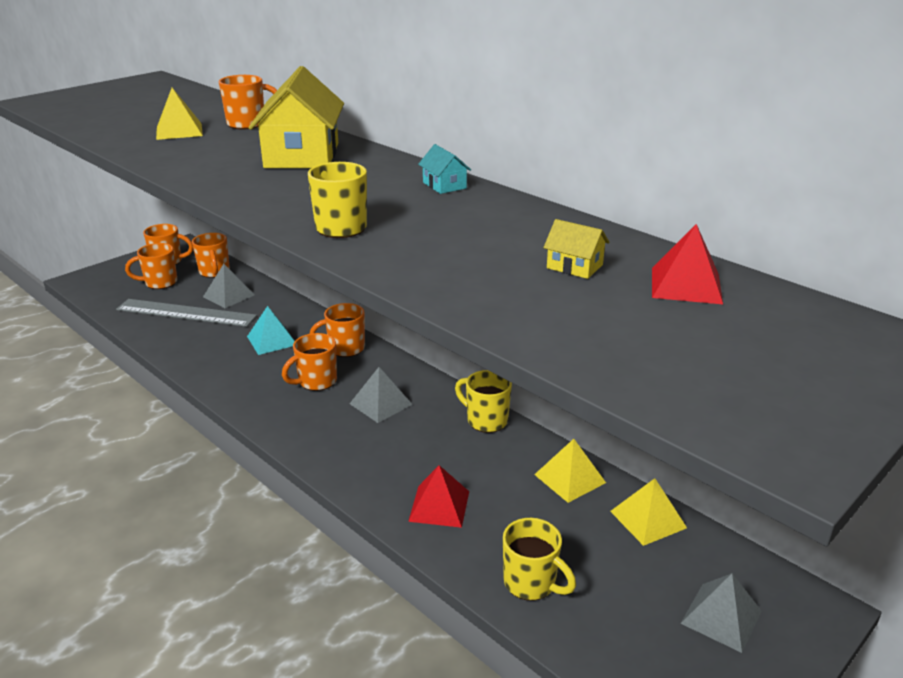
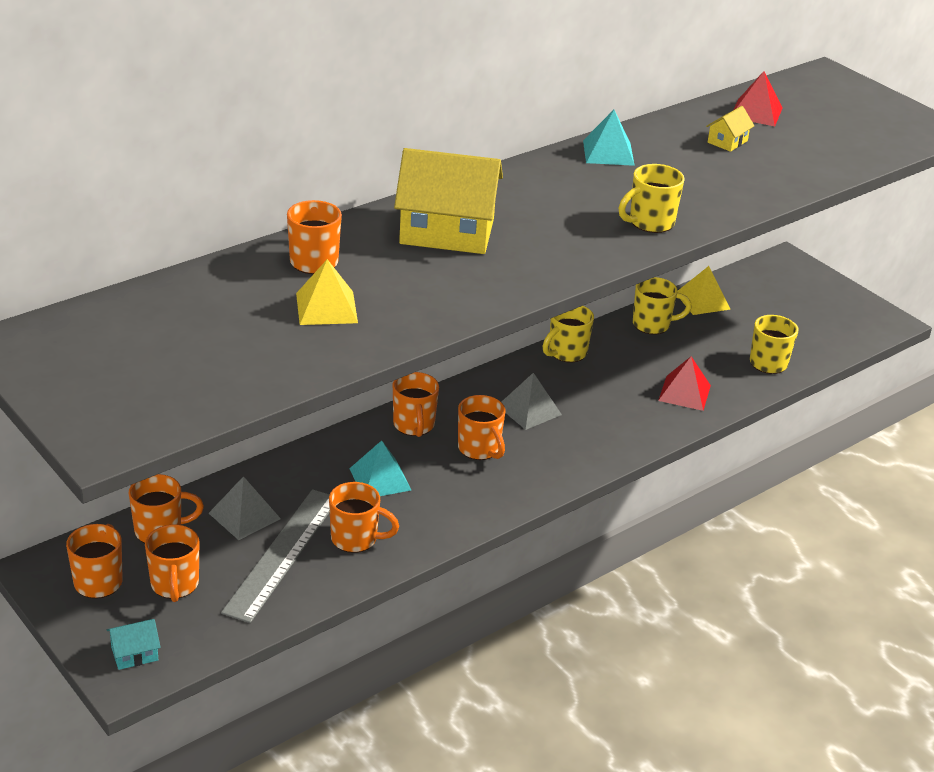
camera: 85 degrees left, 5 degrees up
(199, 337) = (356, 539): none -> orange mug
(444, 185) = (553, 168): turquoise house -> turquoise house (134, 653)
(495, 206) = (608, 152): none -> turquoise pyramid
(570, 478) = (652, 325): yellow pyramid -> yellow mug
(721, 617) = (796, 296): grey pyramid -> none

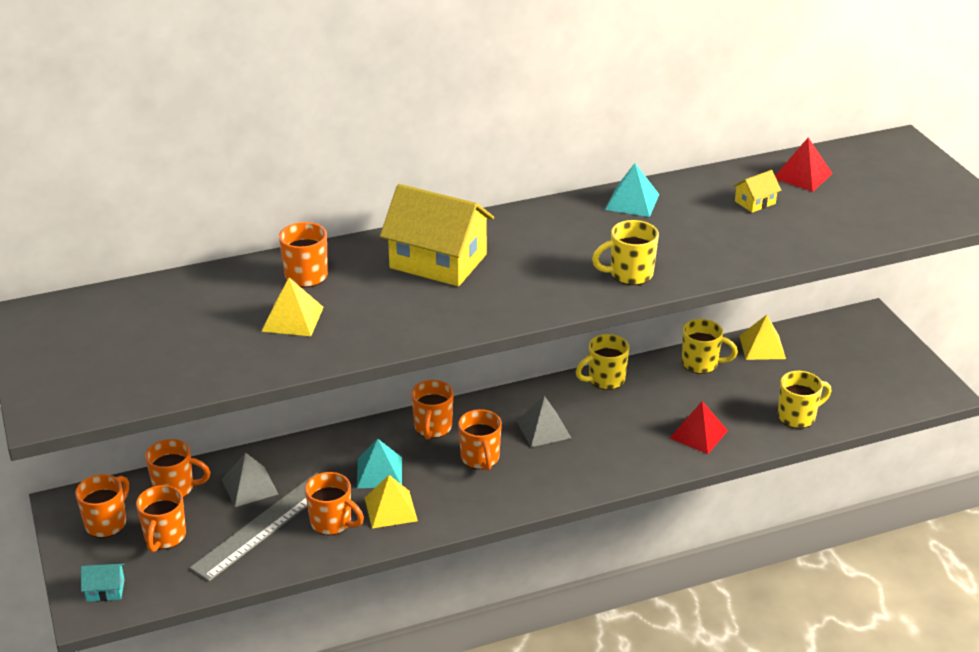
camera: 20 degrees right, 0 degrees up
(411, 514) = (390, 509): none -> yellow pyramid

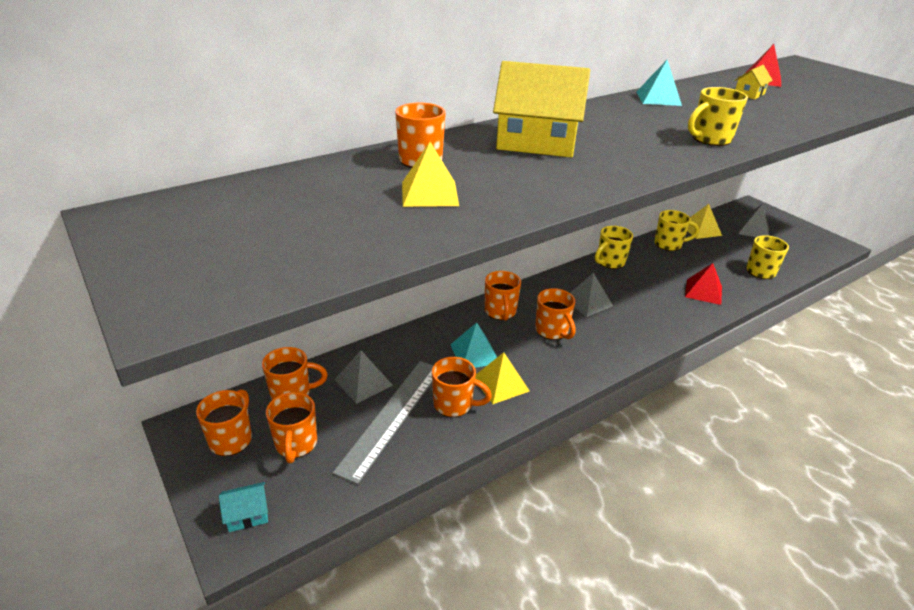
camera: 15 degrees left, 0 degrees up
(837, 355) = (753, 230): none -> grey pyramid

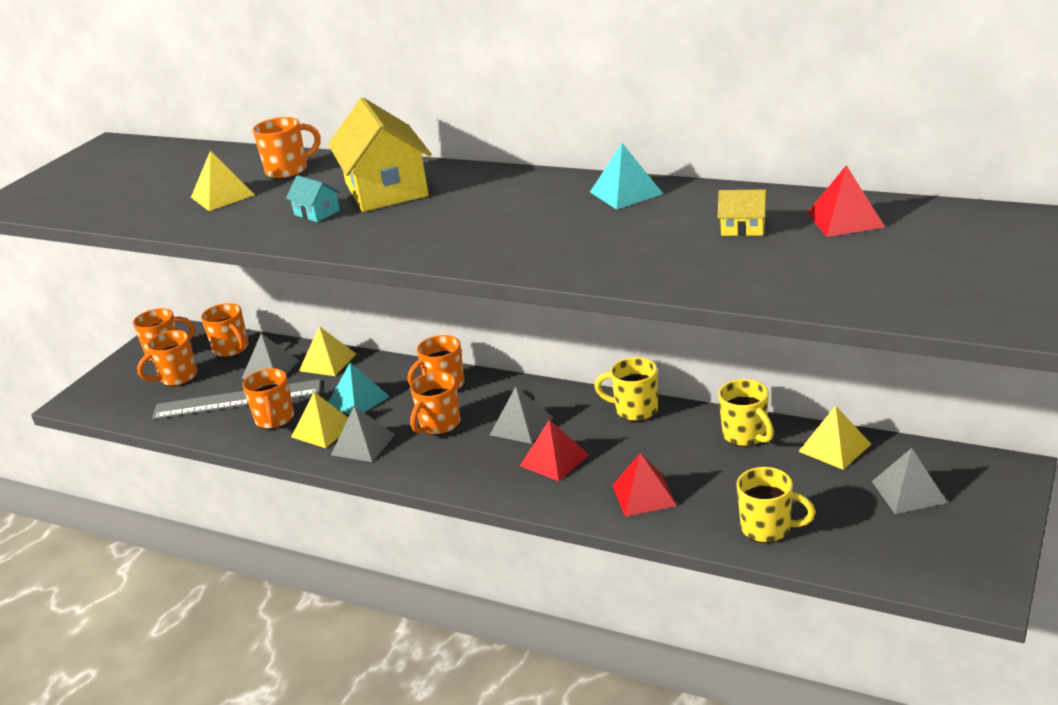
camera: 65 degrees right, 5 degrees down
(247, 514) = (100, 394): turquoise house -> turquoise house (317, 213)
(394, 350) = (327, 362): none -> yellow pyramid
(543, 371) = (363, 444): none -> grey pyramid
(640, 305) = (554, 460): none -> red pyramid
(710, 139) = (503, 249): yellow mug -> none

